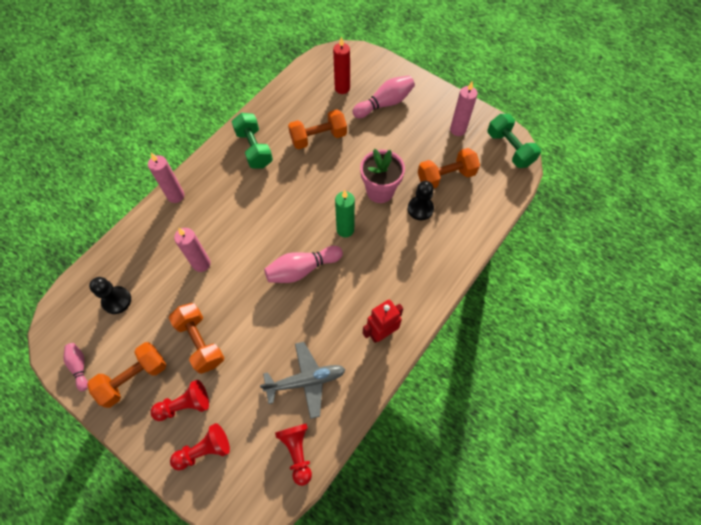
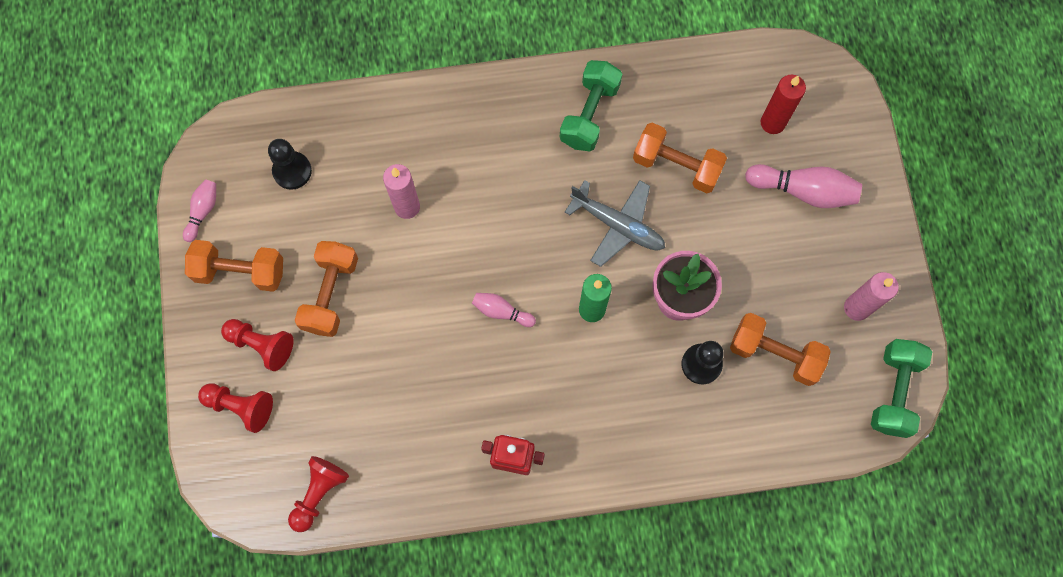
camera: 45 degrees right, 10 degrees up
(176, 196) = (452, 99): pink candle -> none
(302, 269) = (501, 311): pink bowling pin -> pink bowling pin, size x0.57
(306, 381) = (392, 434): grey plane -> grey plane (618, 225)

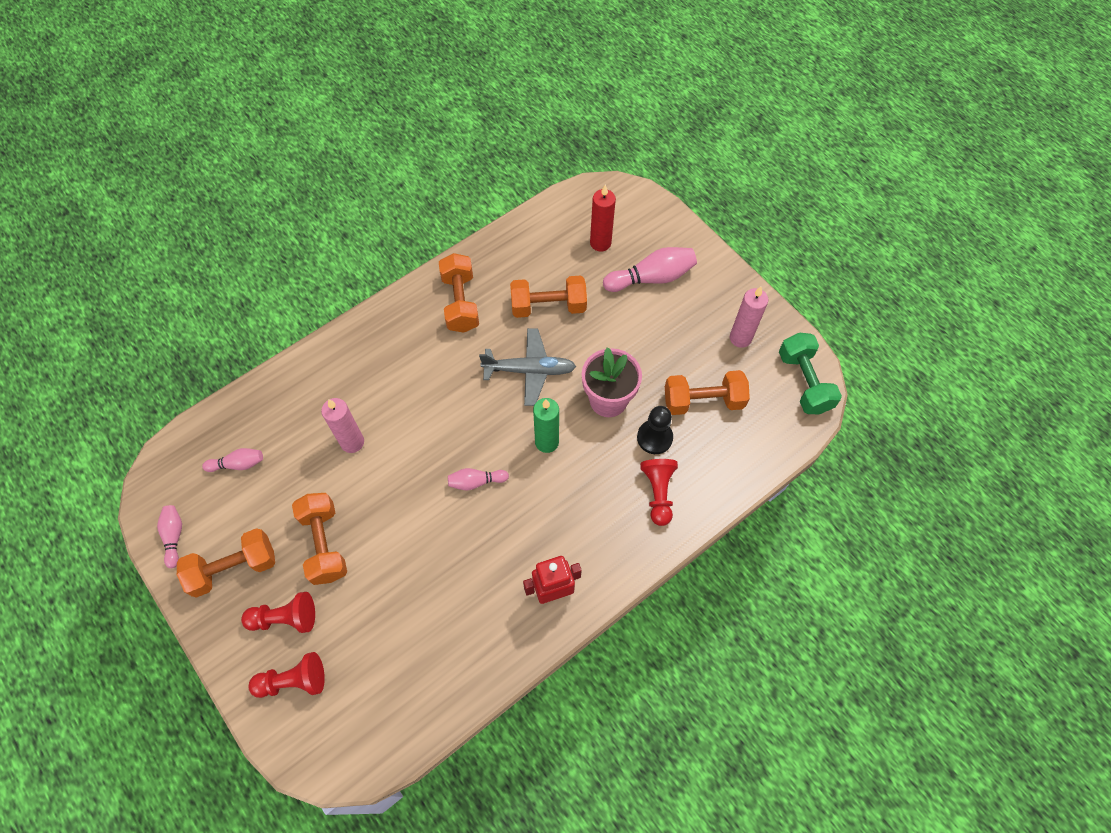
camera: 30 degrees left, 10 degrees down
(292, 171) = (238, 464): black pawn -> pink bowling pin
(319, 493) = (404, 715): red pawn -> red pawn (658, 493)
(589, 114) = (460, 302): green dumbbell -> orange dumbbell

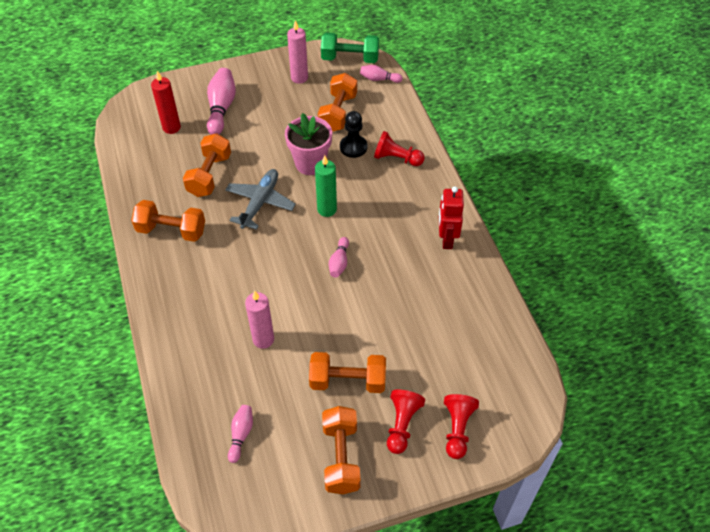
camera: 70 degrees left, 10 degrees down
(174, 536) = (289, 503): pink bowling pin -> pink bowling pin (379, 79)

